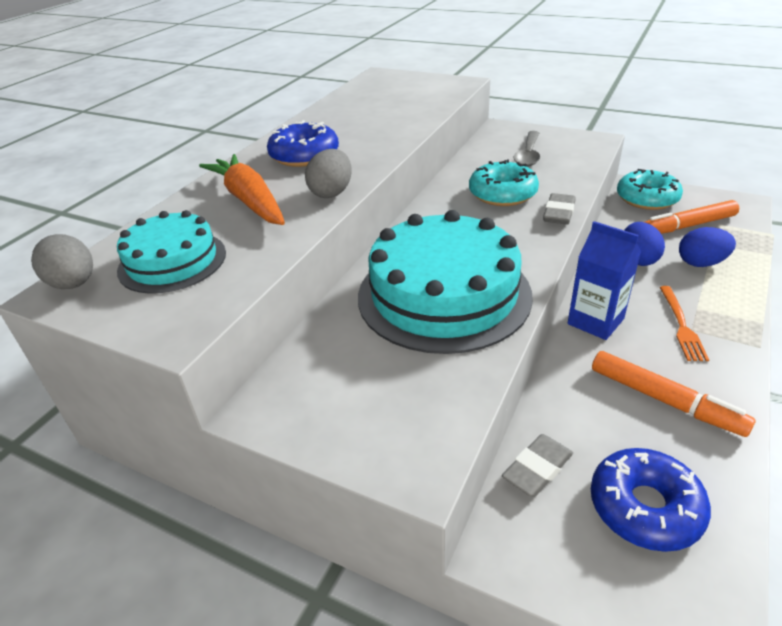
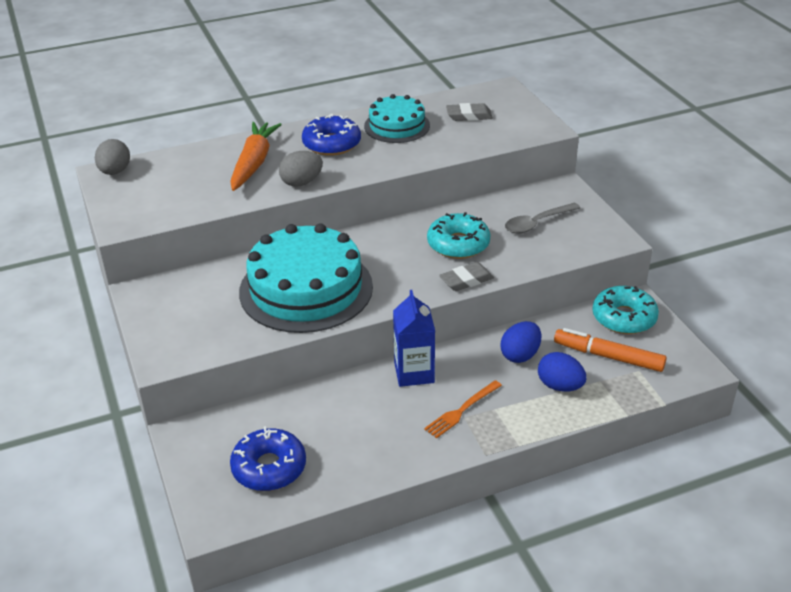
camera: 40 degrees right, 0 degrees up
(172, 261) = (168, 183): turquoise cake -> turquoise cake (397, 126)
(537, 469) = (250, 417): grey eraser -> grey eraser (469, 116)
(664, 400) = (370, 437): orange marker -> none

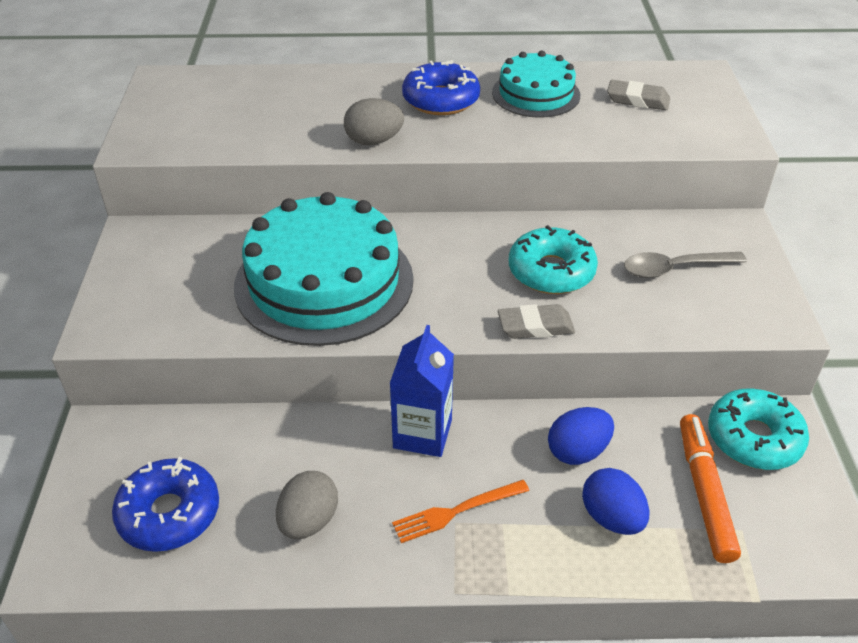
camera: 20 degrees right, 5 degrees up
(115, 172) = (173, 80): grey egg -> grey egg (309, 521)
(253, 163) = (333, 104): orange carrot -> none
(608, 356) = (704, 492): orange marker -> orange marker turned 45 degrees clockwise

